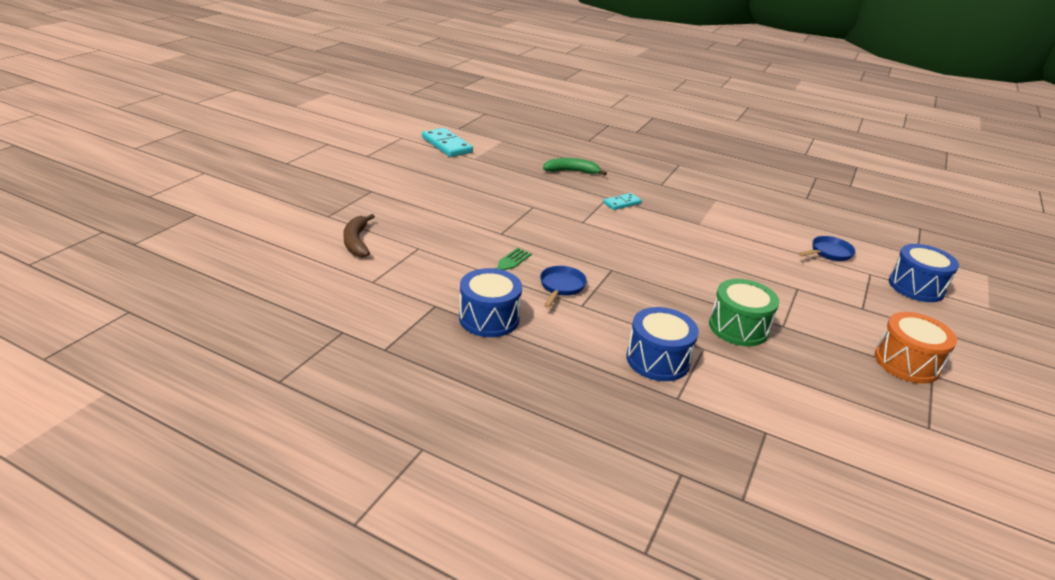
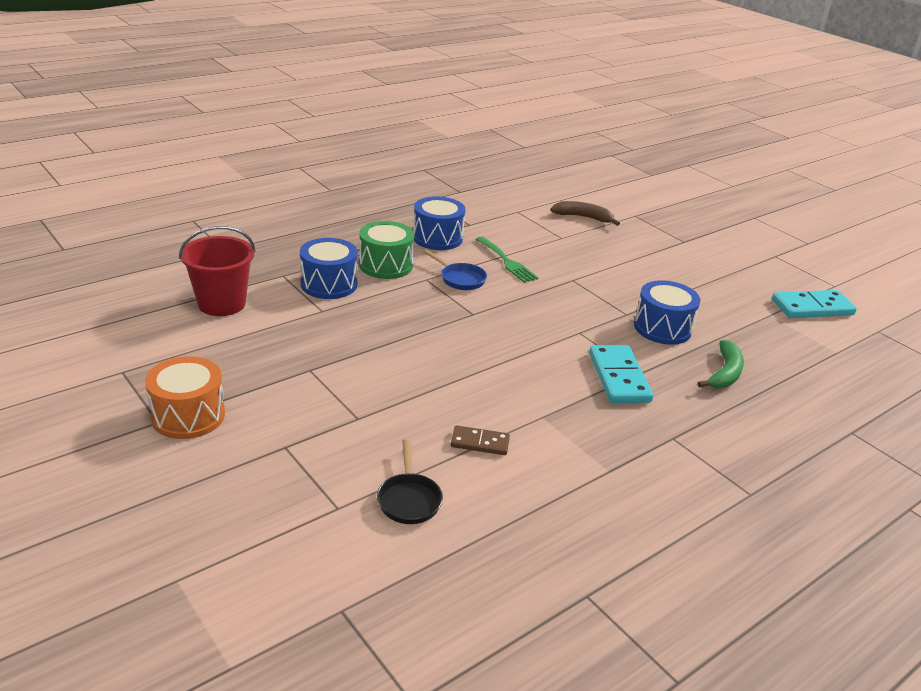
camera: 115 degrees right, 0 degrees up
(622, 203) = (618, 377): turquoise domino -> turquoise domino, size x1.72
(738, 327) = (330, 341): green drum -> green drum (385, 265)
(752, 240) = (480, 443): none -> brown domino
(773, 417) = (222, 304): none -> red bucket
(829, 253) = (409, 499): blue pan -> black pan
(916, 287) = (277, 534): blue drum -> blue drum (662, 328)

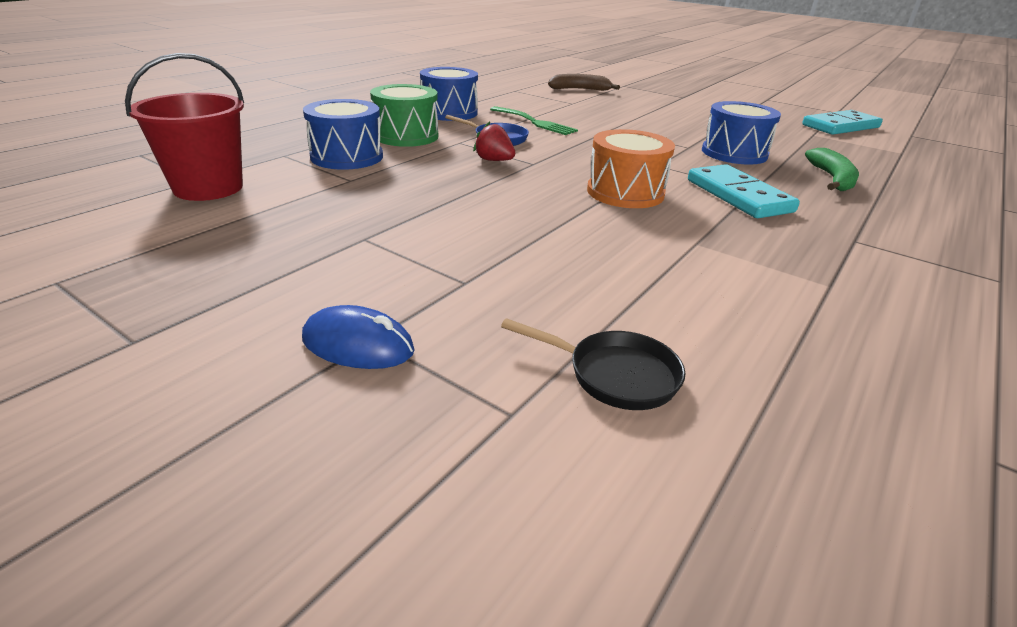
camera: 15 degrees left, 0 degrees up
(188, 416) = (188, 323): orange drum -> orange drum (625, 192)
(275, 449) = (358, 345): none -> blue mouse
(409, 499) = (614, 375): black pan -> black pan turned 45 degrees counterclockwise
(442, 305) = (494, 160): none -> red strawberry
(480, 443) = (650, 283): brown domino -> none

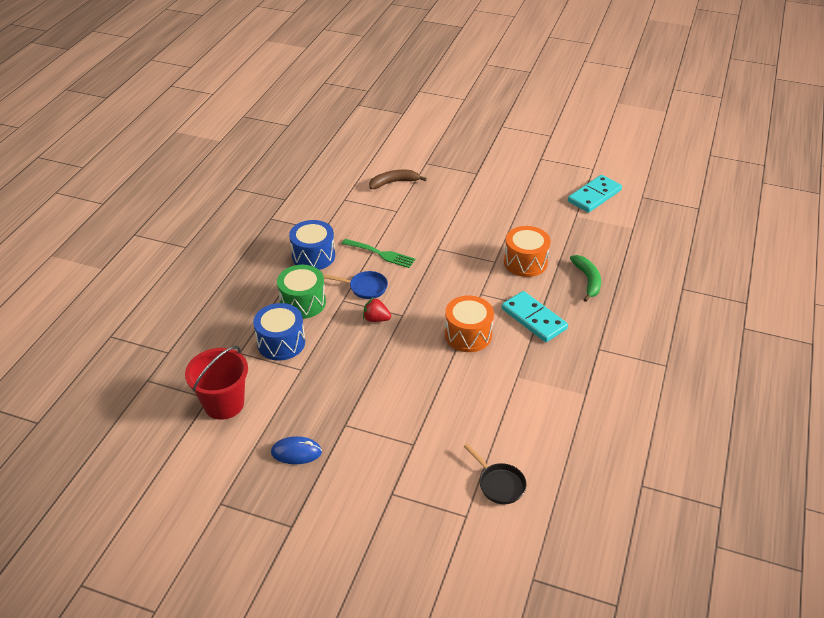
camera: 15 degrees left, 10 degrees up
(358, 345) = (387, 499): blue mouse -> blue mouse (296, 452)
(614, 375) = (499, 484): black pan -> black pan turned 45 degrees clockwise
(734, 153) = (525, 262): blue drum -> orange drum

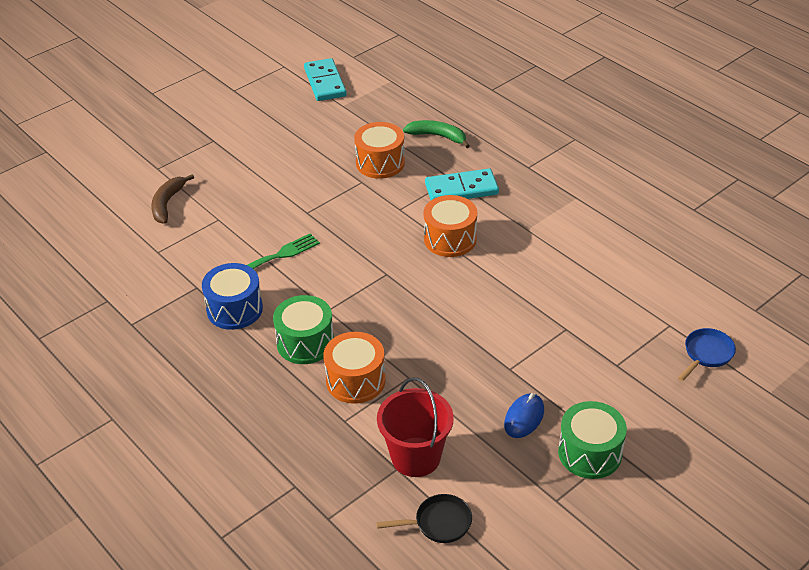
camera: 60 degrees left, 0 degrees up
(280, 508) = (590, 453): none -> green drum
(281, 342) = (355, 380): blue drum -> orange drum
(365, 287) = (322, 286): blue pan -> blue pan (706, 354)
(376, 319) = (377, 294): red strawberry -> none
(499, 484) = (646, 290): black pan -> black pan (438, 523)

